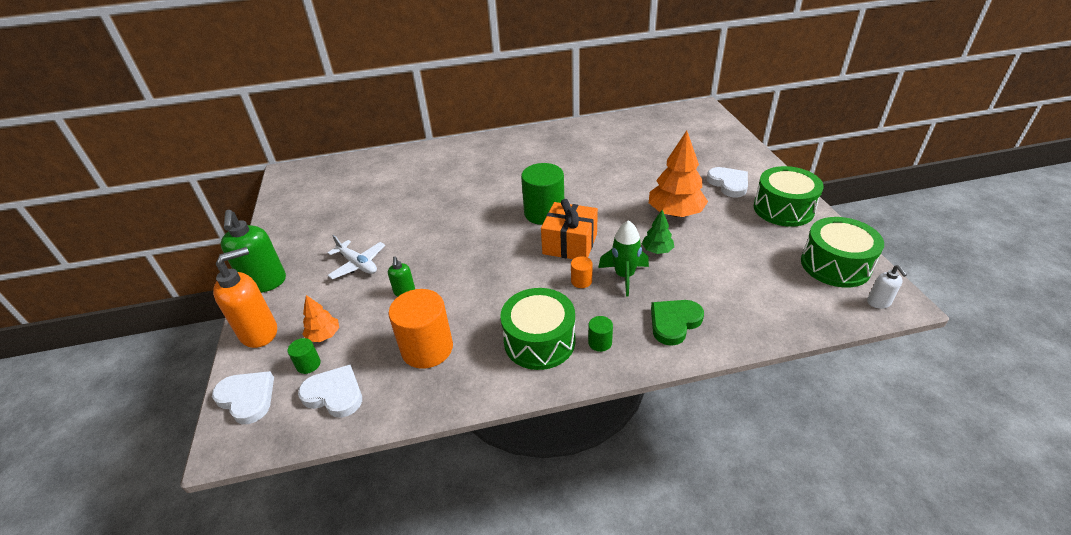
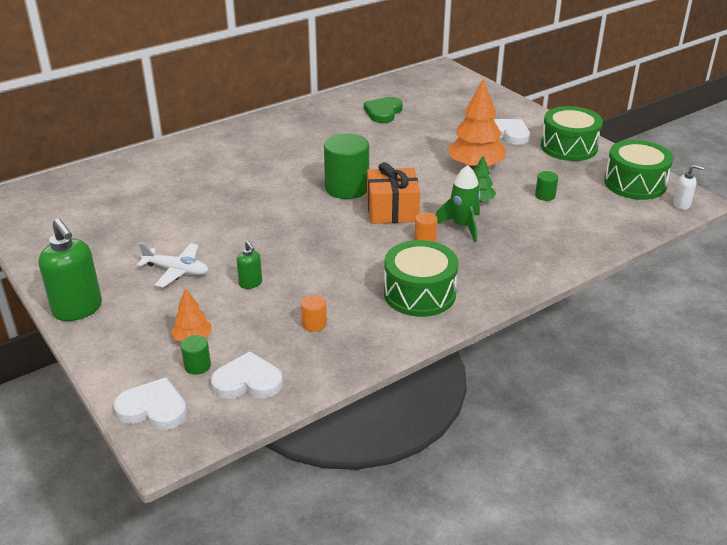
camera: 25 degrees left, 5 degrees down
(259, 333) = (114, 353): orange soap dispenser -> none
(427, 348) = (314, 324): orange cylinder -> orange cylinder, size x0.45
(600, 342) = (475, 282): green cylinder -> green cylinder (545, 195)
(674, 323) = (529, 253): green heart -> green heart (383, 112)
(878, 303) = (681, 205): white soap dispenser -> white soap dispenser turned 45 degrees counterclockwise

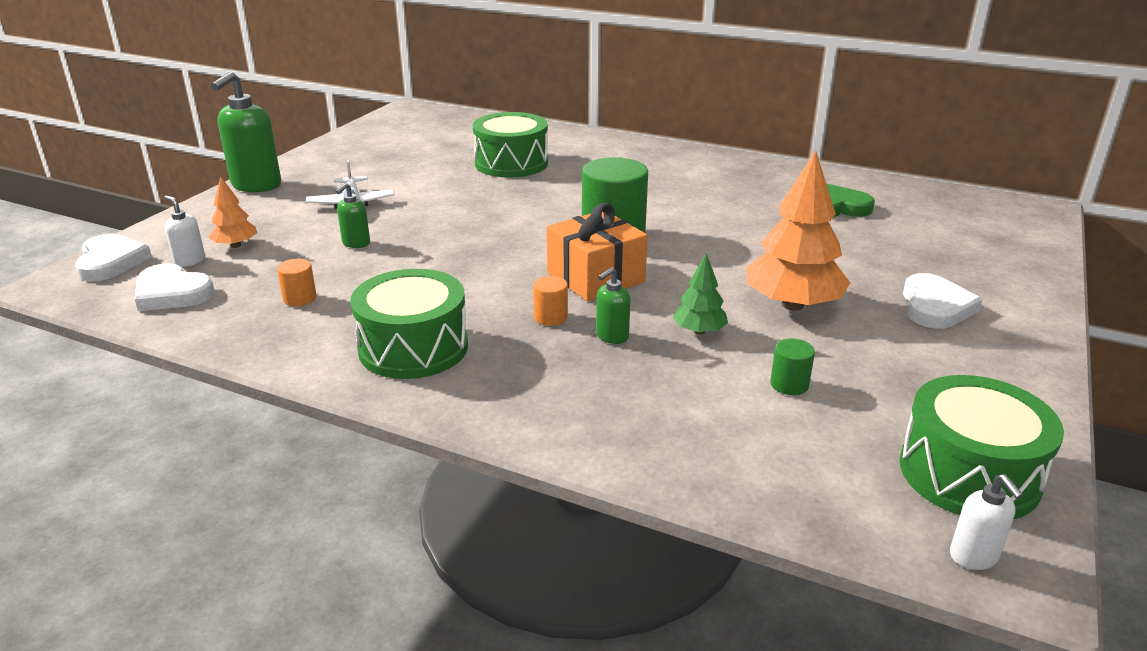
camera: 60 degrees right, 5 degrees down
(197, 366) = (189, 261): green cylinder -> white soap dispenser
(247, 381) = (172, 293): white heart -> white heart turned 150 degrees clockwise
(462, 226) = (612, 336): green rocket -> green soap dispenser
(569, 147) = (986, 370): green drum -> green drum (511, 163)

